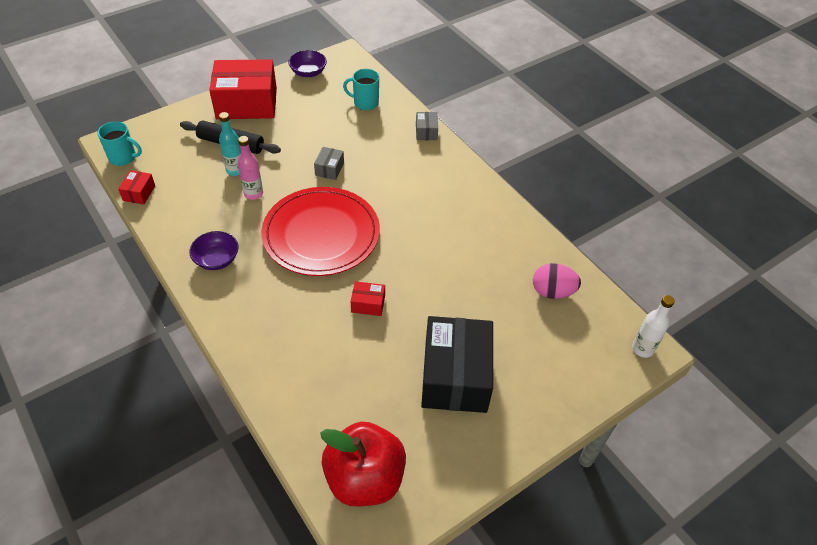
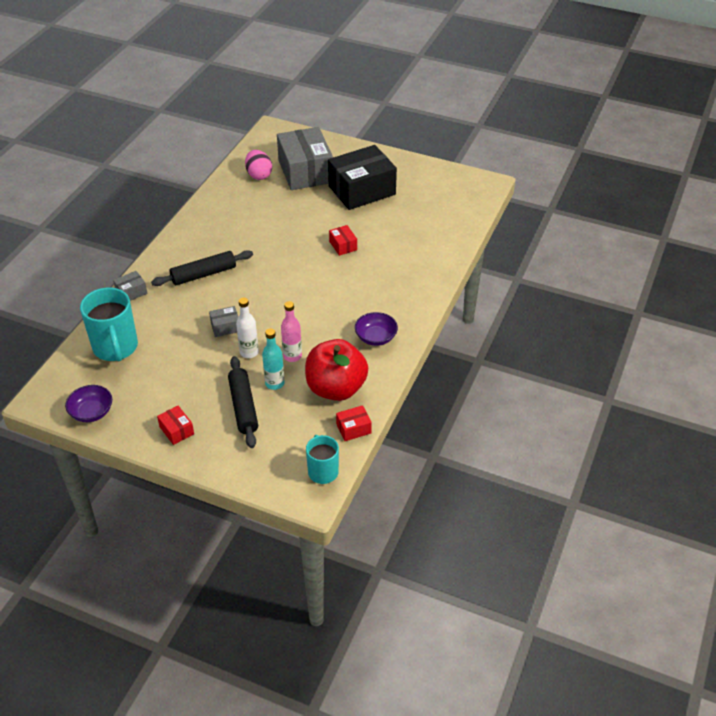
camera: 120 degrees left, 5 degrees down
(246, 103) = (176, 430): red box -> red box, size x0.42
(321, 234) = (301, 296): red plate -> none
(365, 103) = (115, 348): turquoise mug -> turquoise mug, size x1.65
(365, 479) = (458, 197): red apple -> red apple (336, 388)
(412, 182) = (203, 274): none -> black rolling pin
(532, 339) = (305, 171): none -> grey box
(642, 349) = (274, 132): white bottle -> white bottle (249, 352)

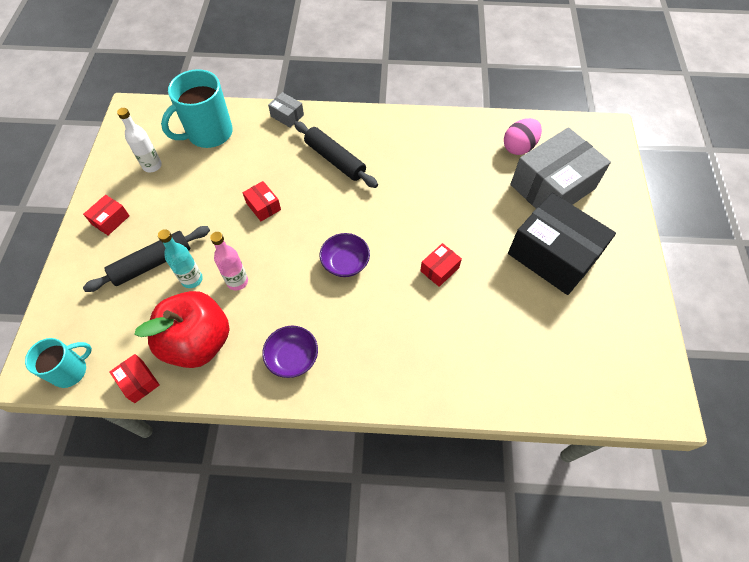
camera: 70 degrees right, 15 degrees up
(92, 412) = (123, 149): purple bowl -> purple bowl (345, 263)
(225, 327) = (263, 206): grey box -> red box
(249, 352) = (232, 240): white bottle -> white bottle (152, 166)

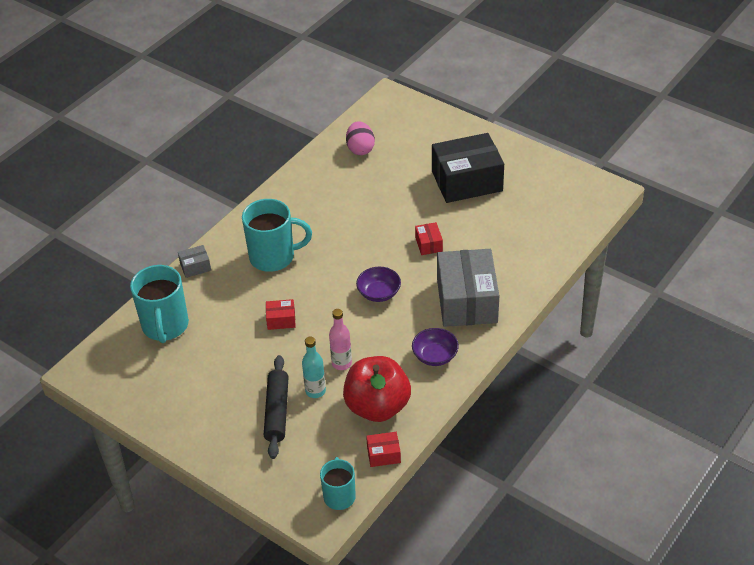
camera: 55 degrees left, 15 degrees down
(110, 220) = (204, 426): red box -> none
(152, 166) = (166, 378): white bottle -> none
(335, 160) = (273, 257): black rolling pin -> turquoise mug
(552, 187) = (411, 151): grey box -> grey box (467, 301)

